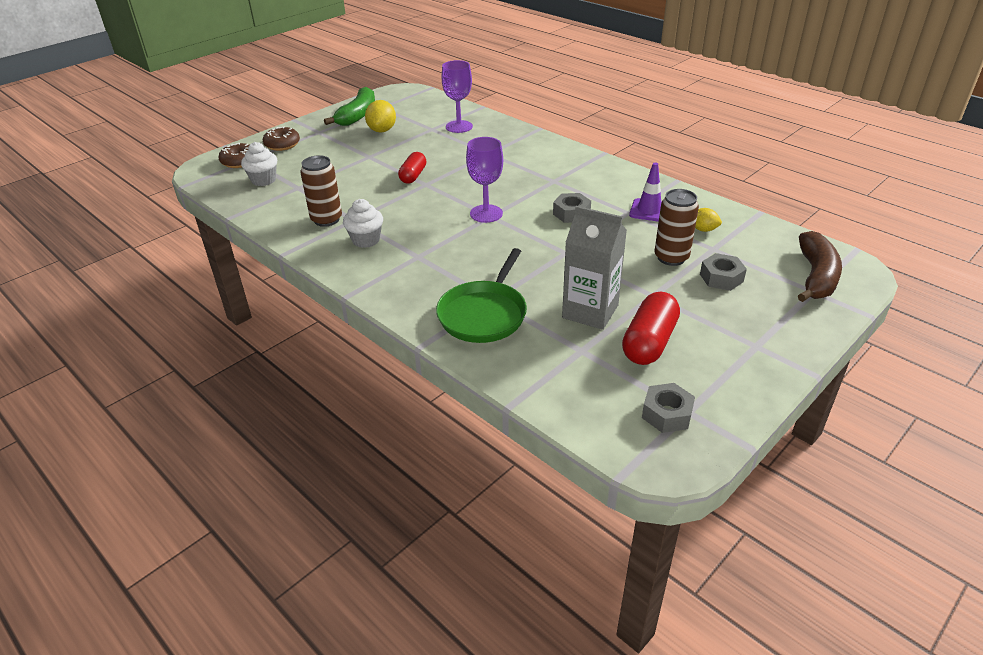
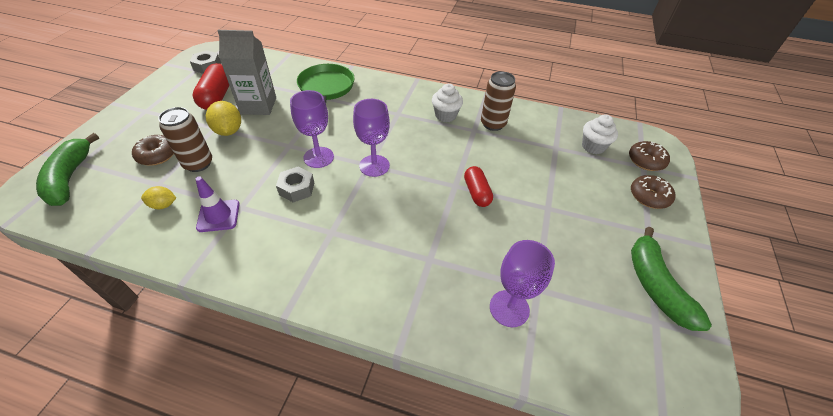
camera: 150 degrees right, 10 degrees up
(382, 130) = (589, 261): yellow lemon -> yellow lemon (228, 131)
(538, 233) = (318, 157): none -> purple goblet
(721, 278) = (157, 155): grey nut -> brown donut
(816, 277) = (70, 178): brown banana -> green banana

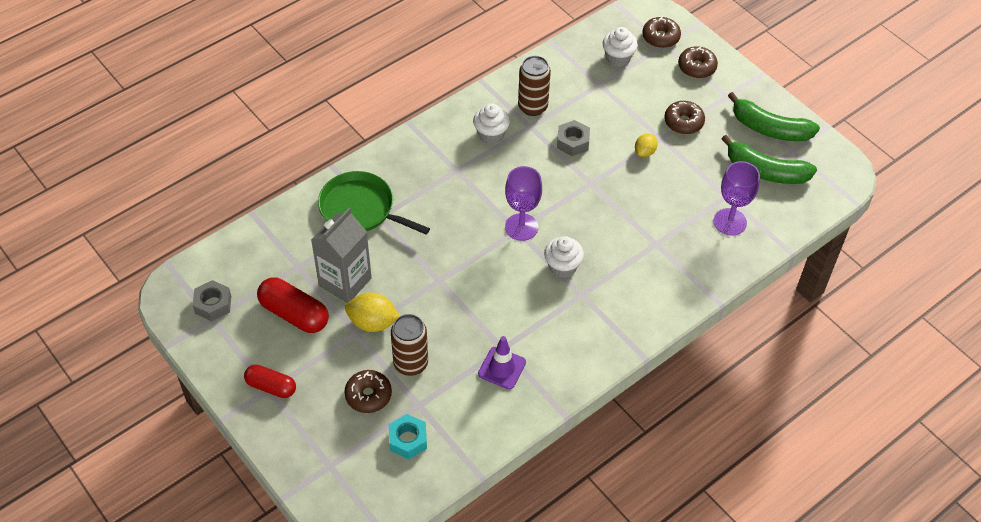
camera: 55 degrees left, 5 degrees up
(70, 178) = (350, 478): green banana -> green banana (765, 171)
(118, 192) = (408, 440): none -> turquoise nut
(163, 205) = (455, 407): yellow lemon -> yellow lemon (645, 152)
(297, 188) = (508, 298): grey nut -> grey nut (573, 142)
(318, 157) = (476, 264): purple goblet -> none
(352, 206) = (562, 267): none -> white cupcake
(477, 193) = (610, 173): red capsule -> red capsule (271, 386)
(582, 215) = (683, 122): none -> brown donut

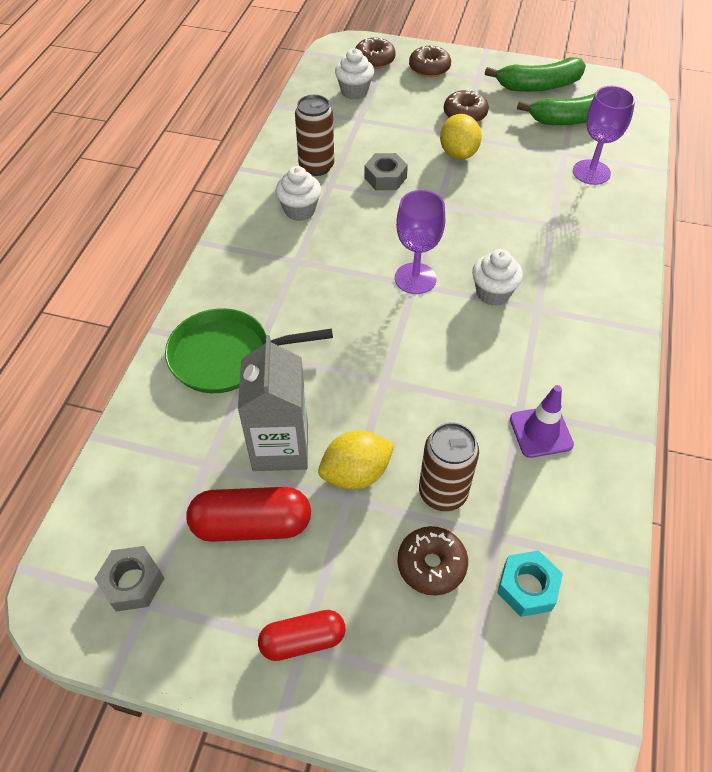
camera: 35 degrees left, 0 degrees up
(645, 152) = (458, 153): yellow lemon -> yellow lemon, size x1.64

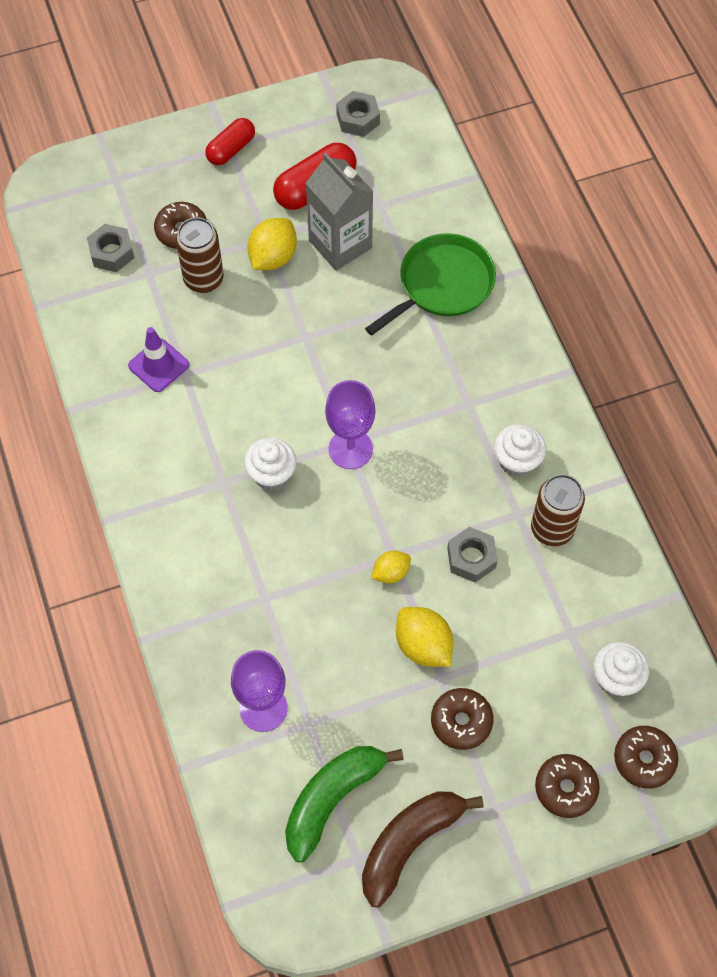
camera: 145 degrees right, 10 degrees up
(448, 196) = (391, 573): none -> yellow lemon
(527, 587) = (112, 253): turquoise nut -> grey nut
(538, 86) = (409, 843): green banana -> brown banana

